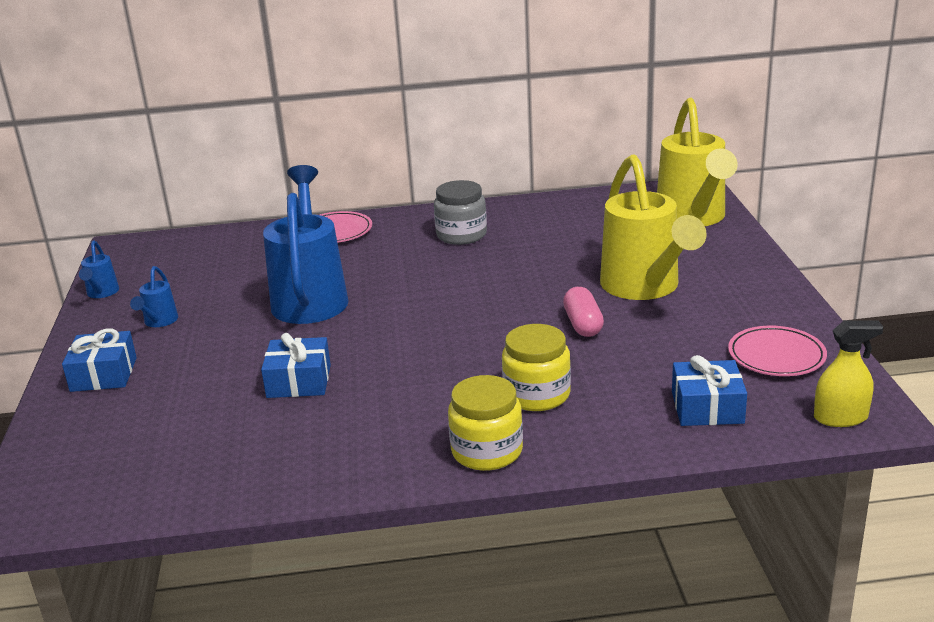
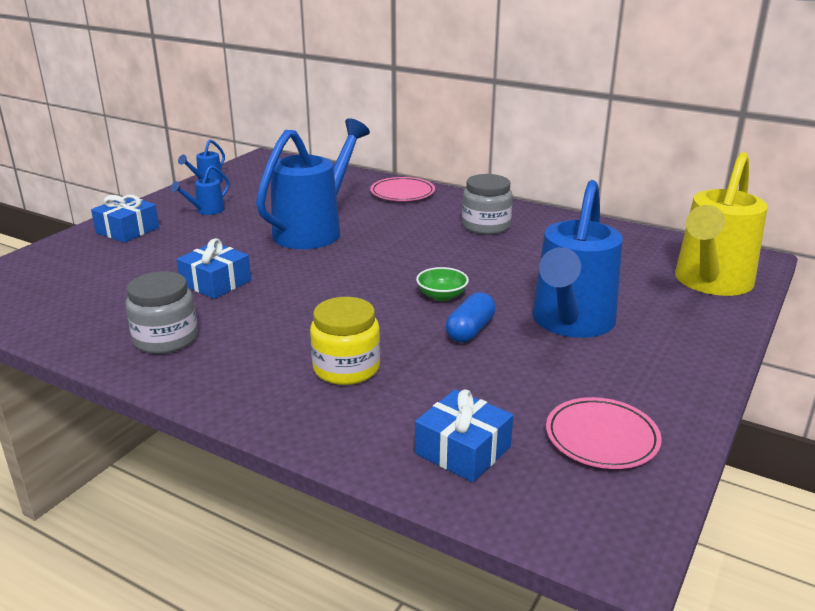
camera: 35 degrees right, 0 degrees up
(342, 446) = (166, 339): none -> grey jar
(487, 451) = (243, 392): yellow jar -> none
(519, 307) = (442, 296): none -> green bowl
(583, 324) = (470, 330): pink capsule -> blue capsule
(644, 287) = (570, 323): yellow watering can -> blue watering can
(840, 417) = (576, 530): yellow spray bottle -> none

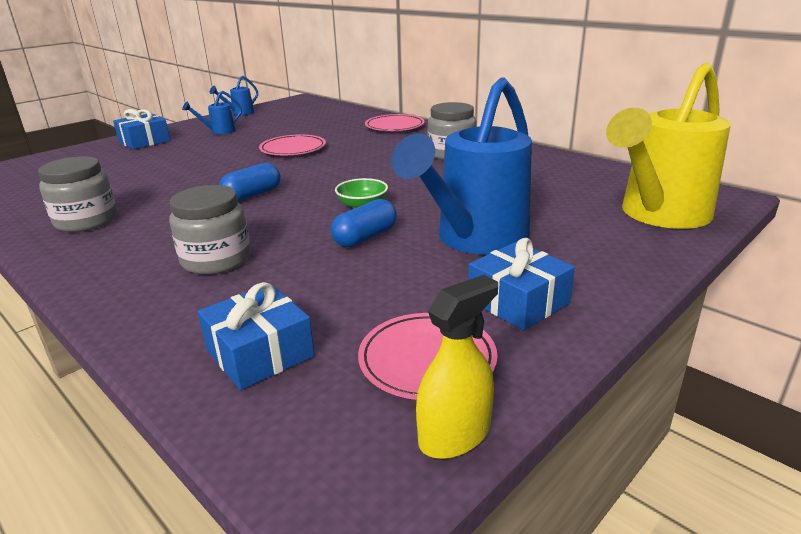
camera: 15 degrees right, 0 degrees up
(216, 282) = (173, 182): blue gift -> blue gift (518, 301)
(314, 230) = (293, 149): blue watering can -> pink plate
(319, 292) = (252, 195): none -> blue capsule
(346, 368) = (216, 259): yellow jar -> grey jar
(658, 490) = (454, 435): none -> yellow spray bottle

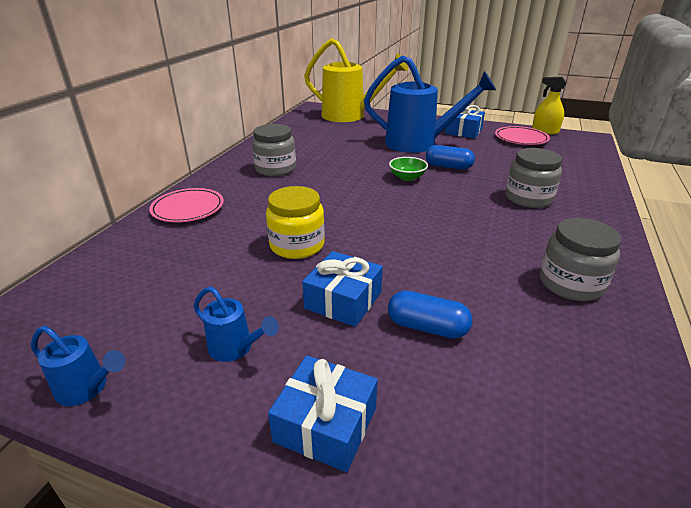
camera: 115 degrees left, 5 degrees up
(252, 195) = (431, 222): blue capsule -> blue capsule (427, 327)
(260, 353) = (566, 163): blue gift -> blue gift (343, 300)
(293, 149) = (297, 245): pink plate -> yellow jar

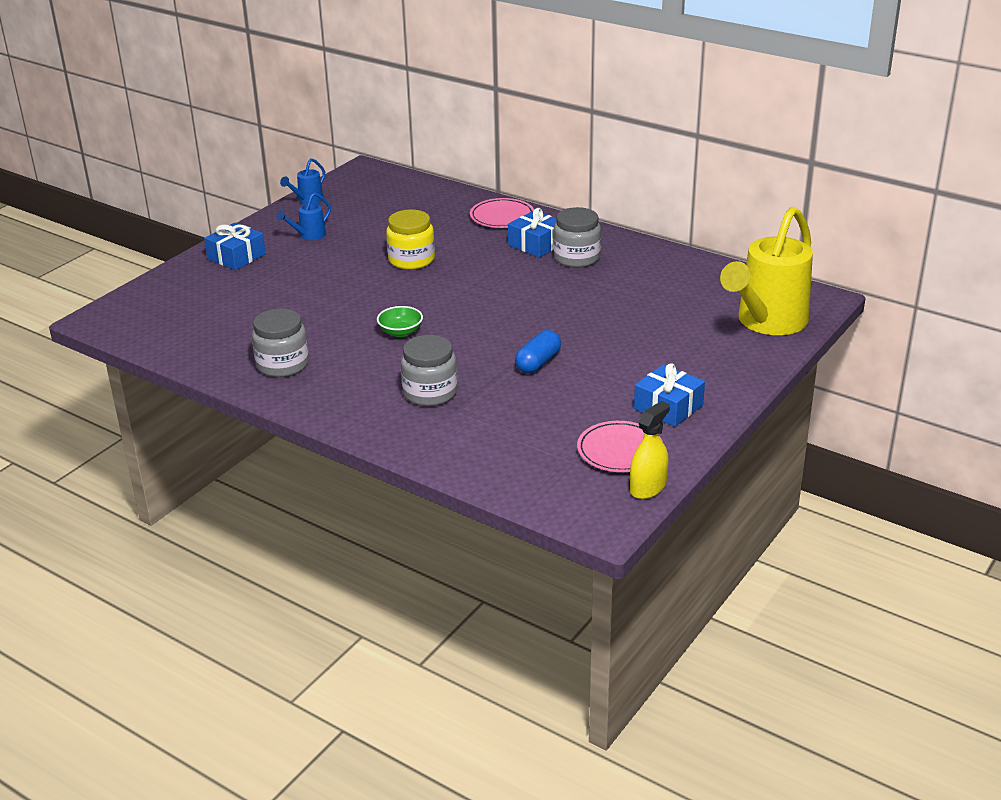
camera: 105 degrees right, 0 degrees up
(343, 300) = (329, 271): blue gift -> blue gift (536, 244)
(407, 177) = (520, 330): green bowl -> green bowl (400, 332)
(419, 144) = (626, 358): blue watering can -> none
(427, 327) = (281, 295): blue capsule -> none

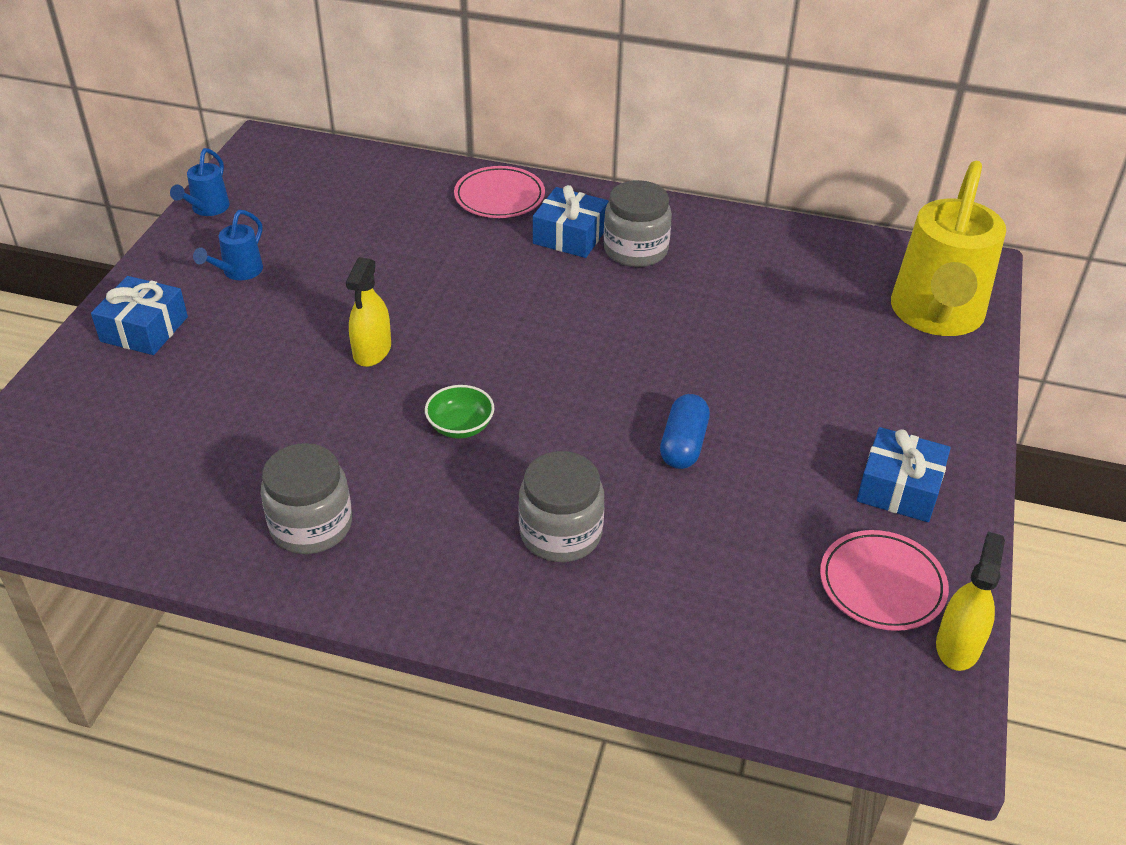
camera: 20 degrees left, 10 degrees up
(368, 287) = (372, 351): none -> yellow spray bottle
(411, 260) = (411, 291): yellow jar -> none

